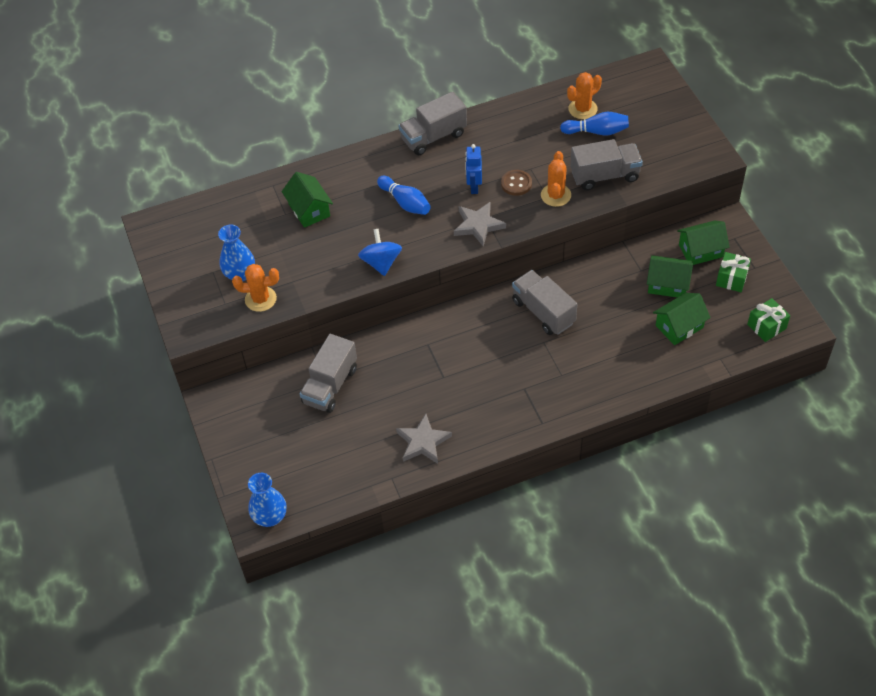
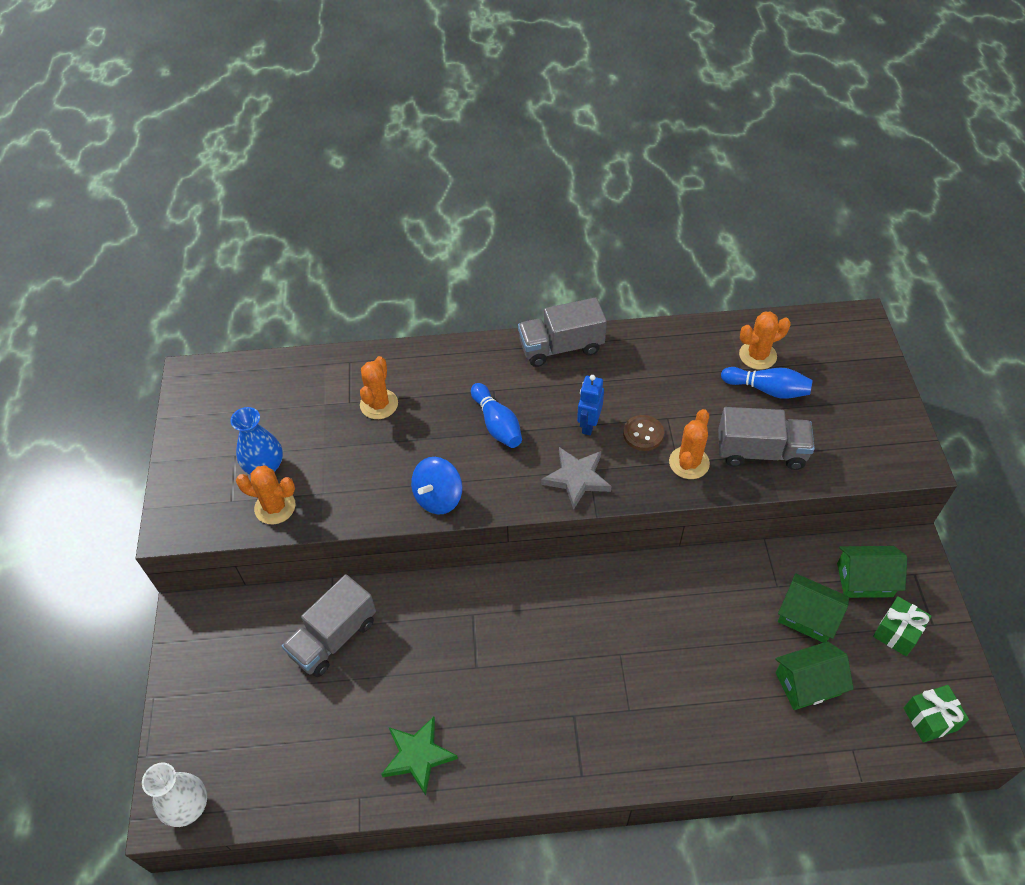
camera: 15 degrees right, 0 degrees up
(270, 517) = (188, 806): blue vase -> white vase
(309, 210) = (379, 404): green house -> orange cactus
(381, 263) = (438, 497): blue spinning top -> blue spinning top turned 150 degrees counterclockwise
(423, 442) = (418, 756): grey star -> green star
(543, 312) = (633, 610): grey truck -> none

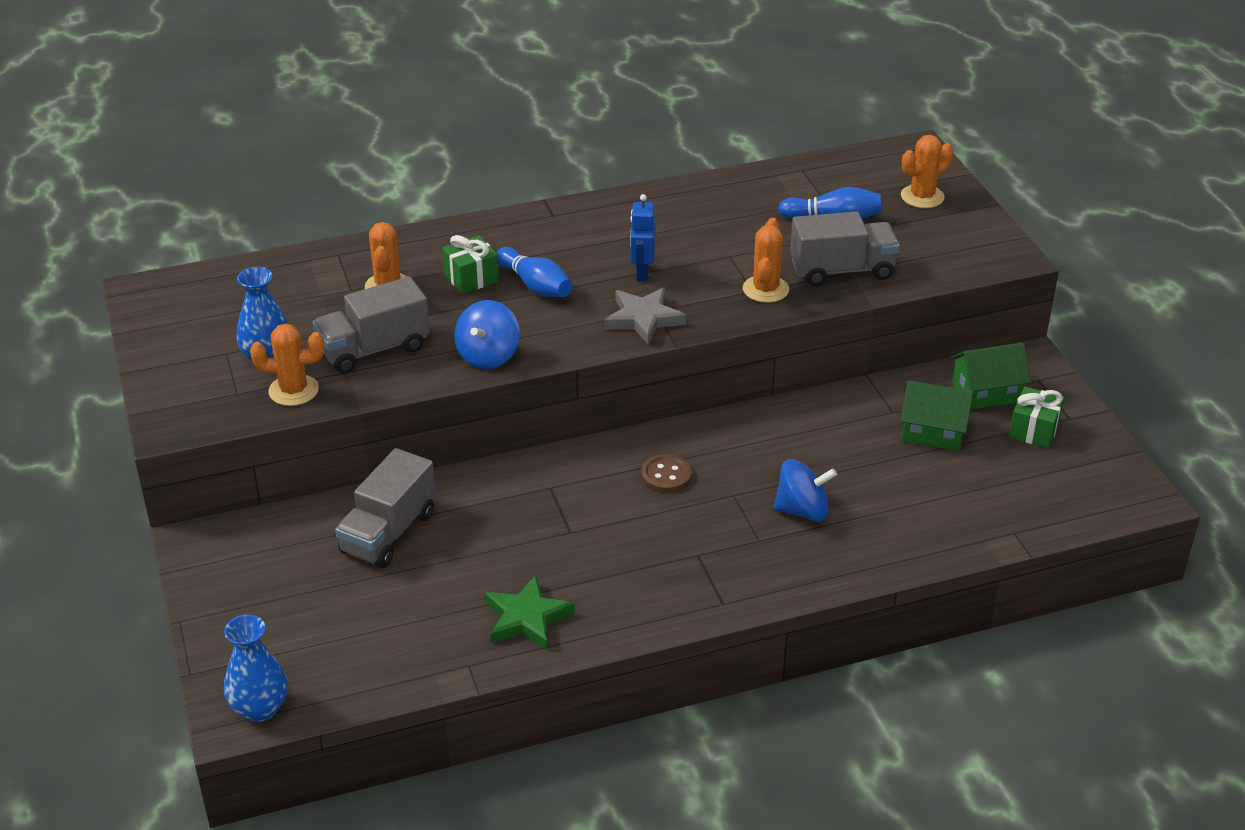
camera: 15 degrees left, 15 degrees down
(188, 806) = (260, 708): white vase -> blue vase
(561, 347) = (588, 211): grey truck -> grey truck (374, 349)
(643, 434) = (706, 272): brown button -> brown button (666, 475)
(673, 684) = (802, 510): none -> blue spinning top
(757, 355) = (813, 192): orange cactus -> orange cactus (922, 197)
(807, 684) = (950, 487): green house -> none
(930, 719) = (1088, 495): green gift -> green gift (471, 278)

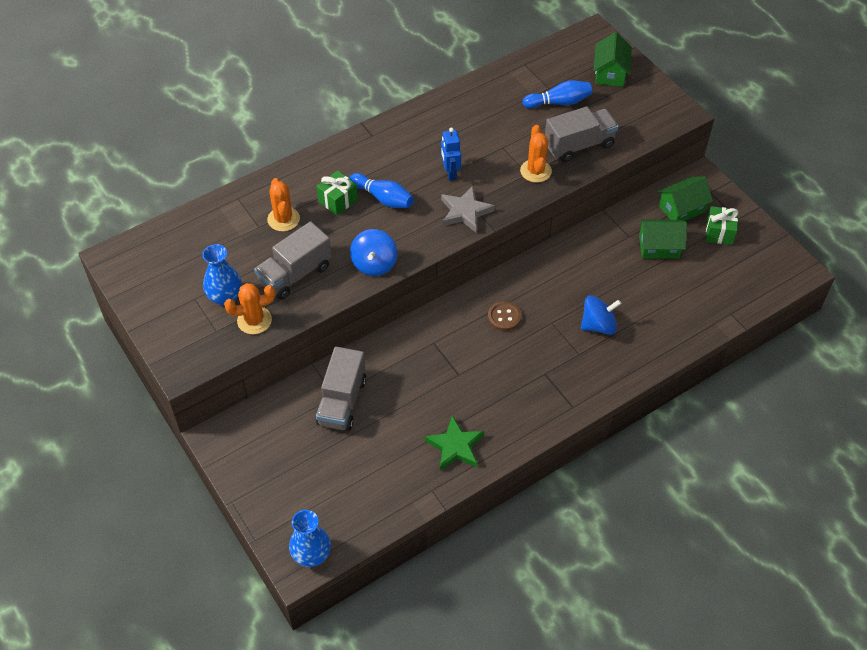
camera: 15 degrees left, 15 degrees up
(922, 197) = (610, 73): orange cactus -> green house

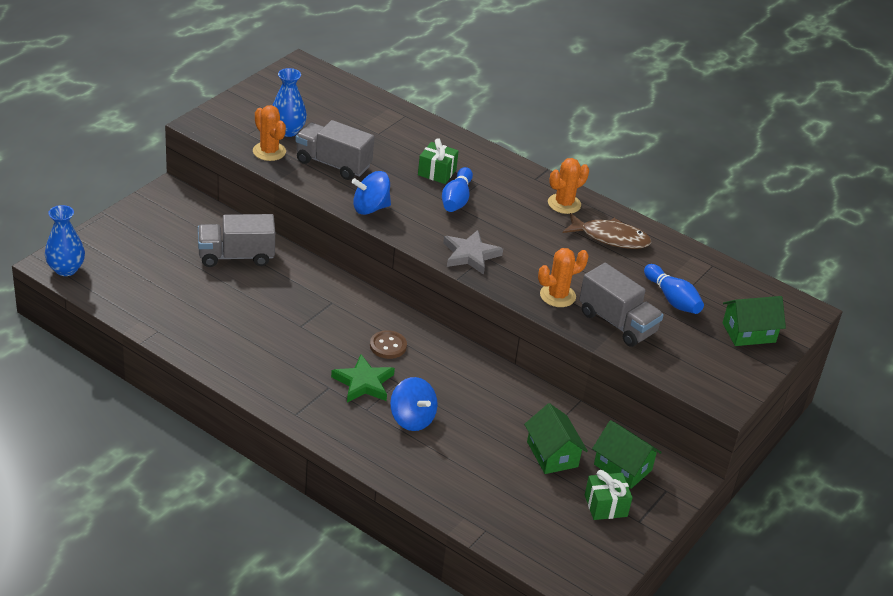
camera: 65 degrees right, 15 degrees down
(283, 219) = (395, 145): orange cactus -> orange cactus (564, 204)
(450, 173) = (517, 237): blue robot -> none
(455, 446) = (214, 338): green star -> green star (363, 383)
(471, 113) = (610, 238): none -> brown fish

